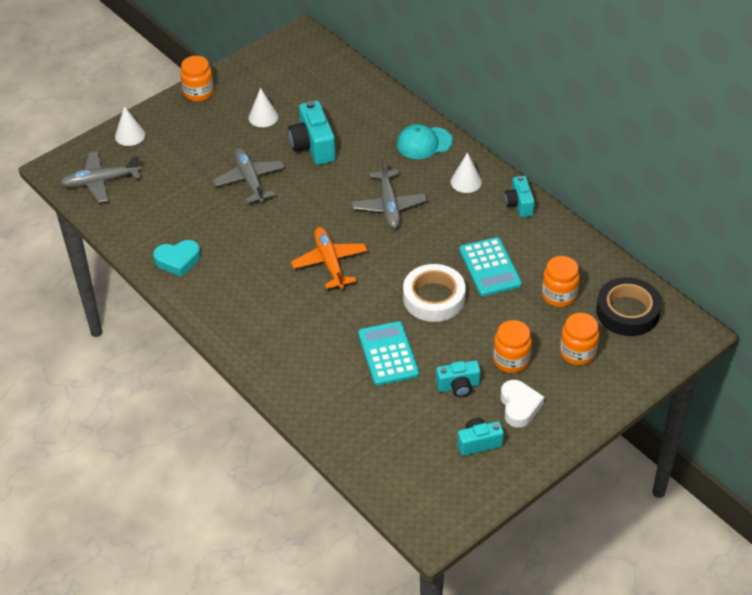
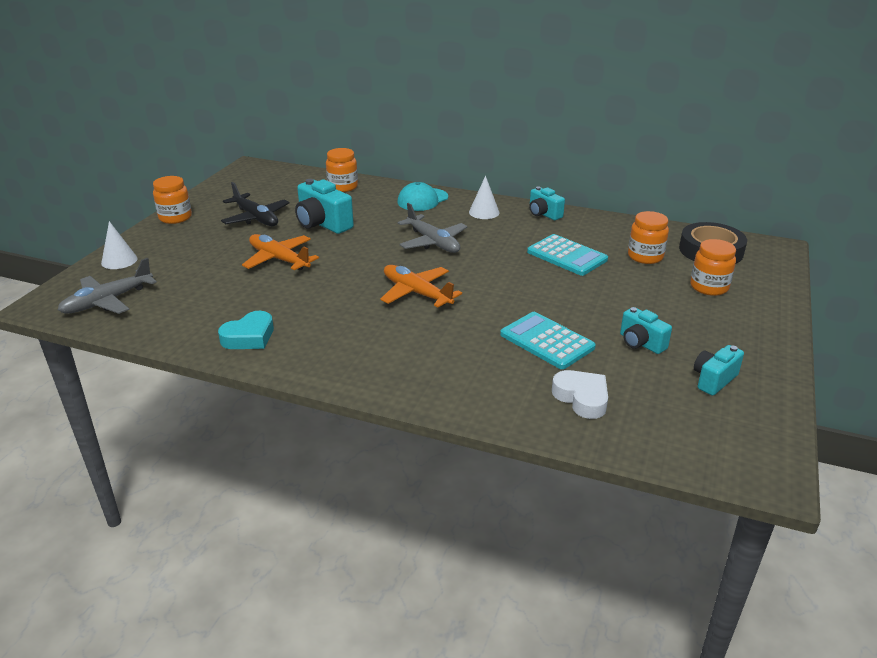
camera: 30 degrees left, 15 degrees down
(250, 180) = (279, 259): grey plane -> orange plane
(263, 117) = (256, 218): white cone -> black plane
(434, 298) = (542, 289): white tape -> none
(458, 386) = (641, 343): turquoise camera -> turquoise camera turned 90 degrees clockwise
(511, 360) = (662, 309): orange jar -> orange jar (343, 187)
(519, 406) = (712, 339): white heart -> white heart (582, 398)

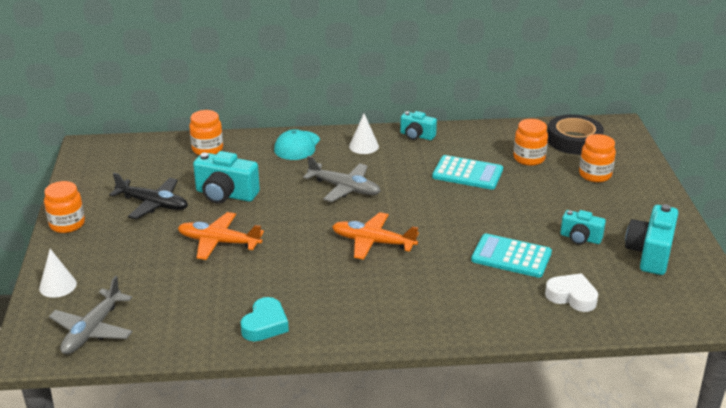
camera: 25 degrees left, 0 degrees up
(713, 380) = (650, 254): turquoise camera -> turquoise camera, size x1.62

